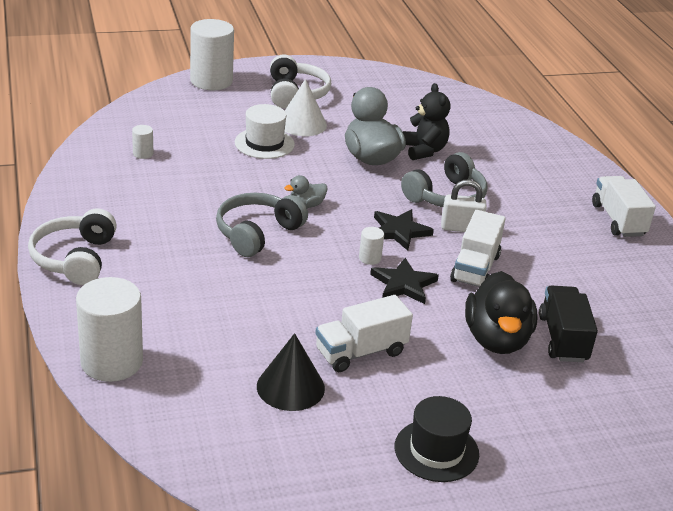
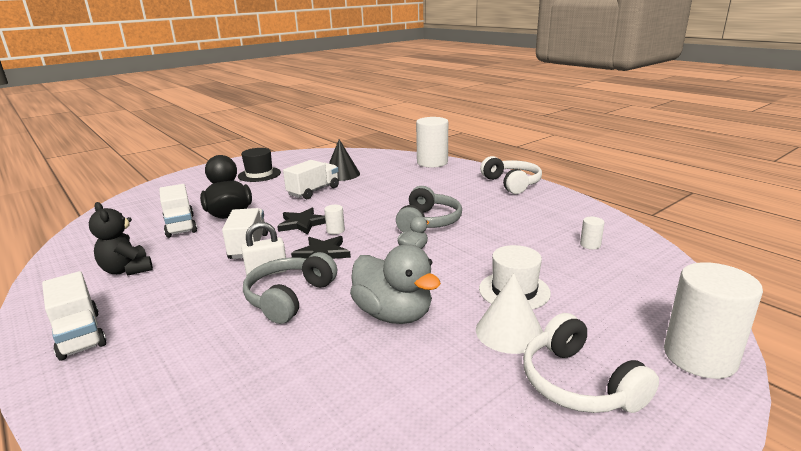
camera: 160 degrees right, 10 degrees down
(424, 150) = (337, 349): black teddy bear -> black teddy bear (127, 270)
(563, 338) = (180, 226): black truck -> white truck

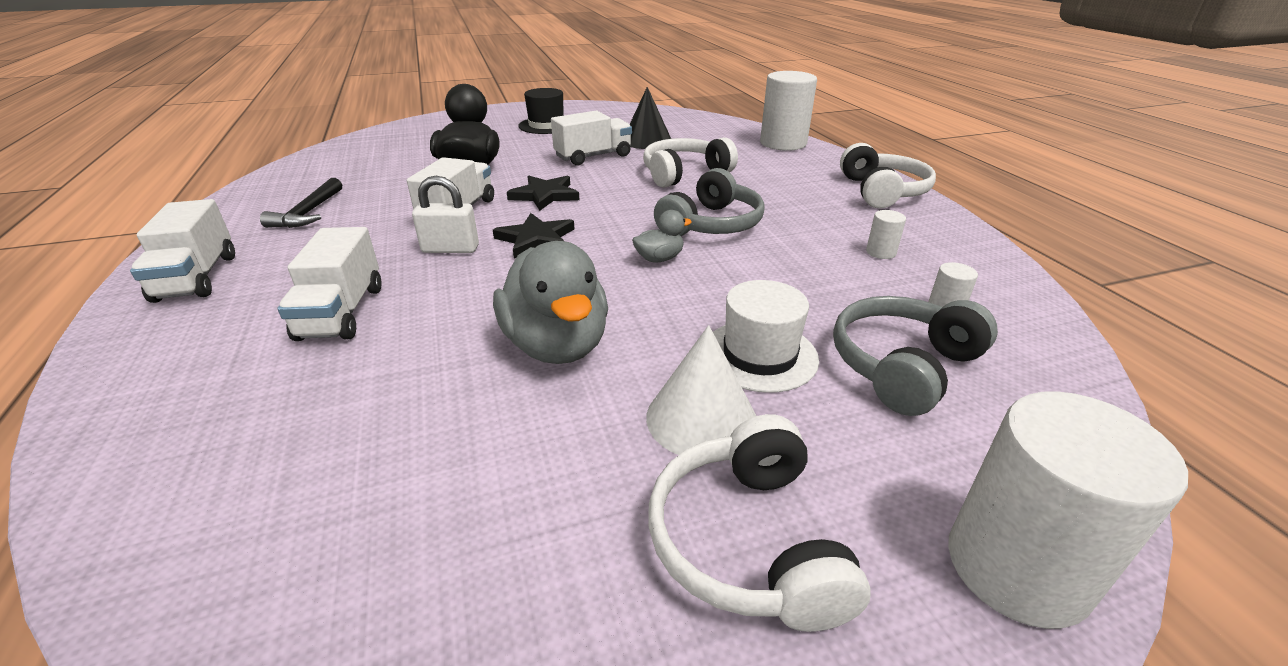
camera: 20 degrees right, 10 degrees up
(127, 270) = (308, 213): black teddy bear -> black hammer
(180, 226) = (407, 172): white truck -> white truck (342, 312)
(289, 297) = (448, 288): grey headphones -> grey headphones (902, 366)
(335, 230) = (578, 212): white cylinder -> white cylinder (881, 252)
(385, 193) = (684, 174): none -> white headphones

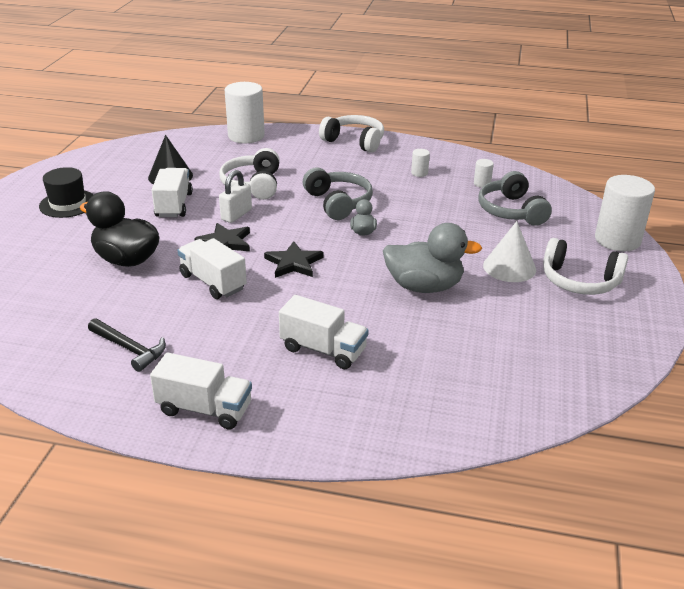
camera: 60 degrees left, 0 degrees up
(450, 249) = (273, 296): white padlock -> white padlock (236, 215)
(759, 355) = (477, 238): white hat -> none

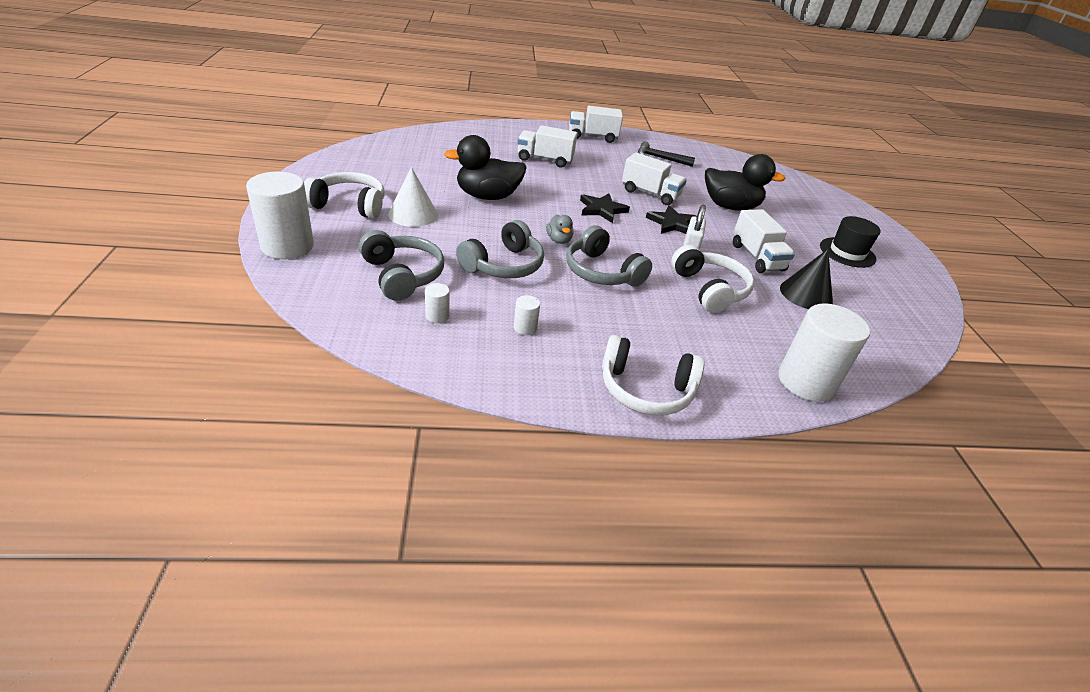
camera: 160 degrees right, 5 degrees up
(424, 213) = (504, 265): none -> grey headphones
(424, 286) = (487, 196): grey duck -> black duck

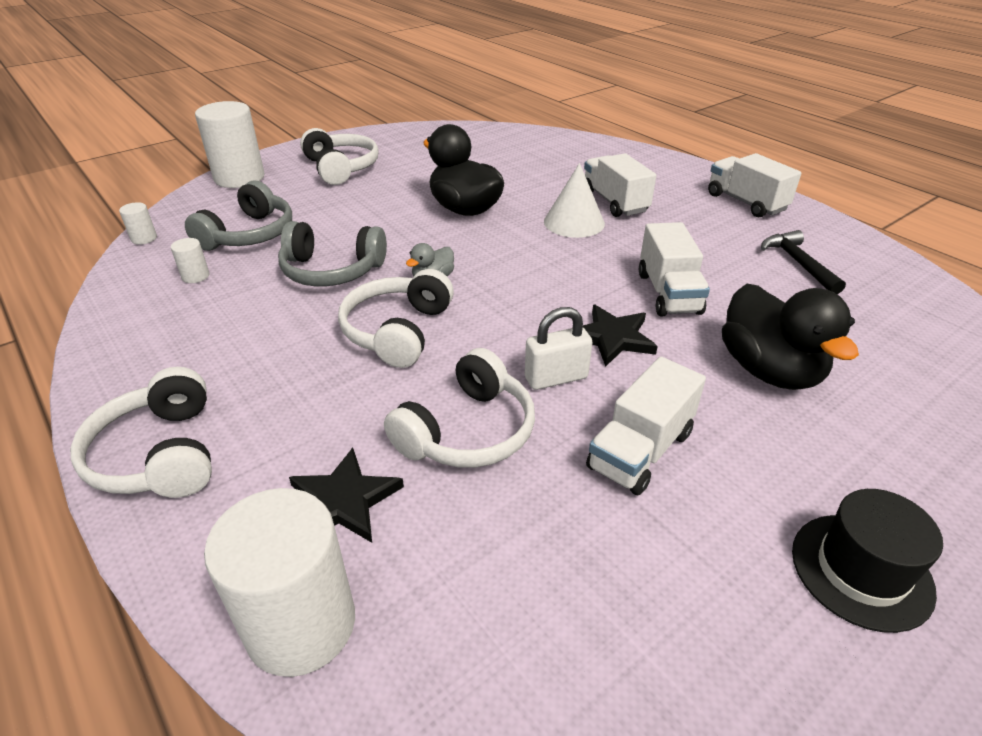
camera: 60 degrees right, 0 degrees up
(413, 214) = (368, 195): white cone -> white cone (574, 222)
(525, 328) = (219, 328): white cylinder -> white cylinder (144, 238)
(602, 209) = (556, 277): black star -> black star (344, 500)
(602, 272) = (398, 331): grey headphones -> white headphones
(806, 294) = (596, 548): black cone -> none

